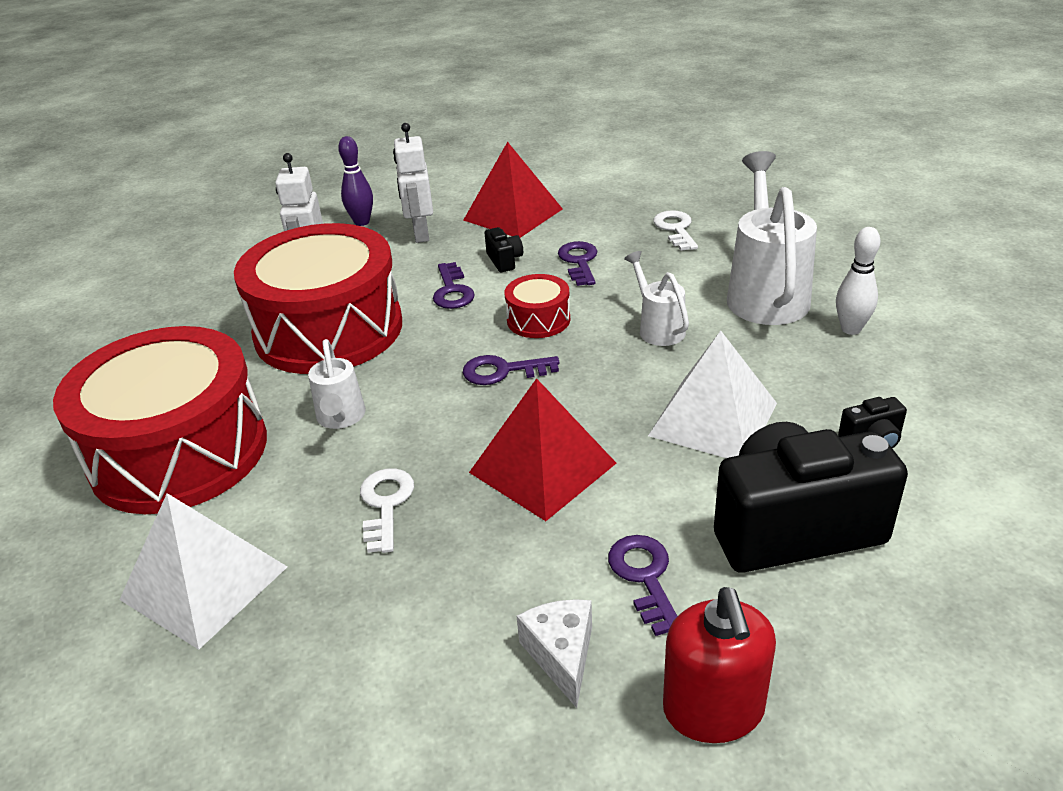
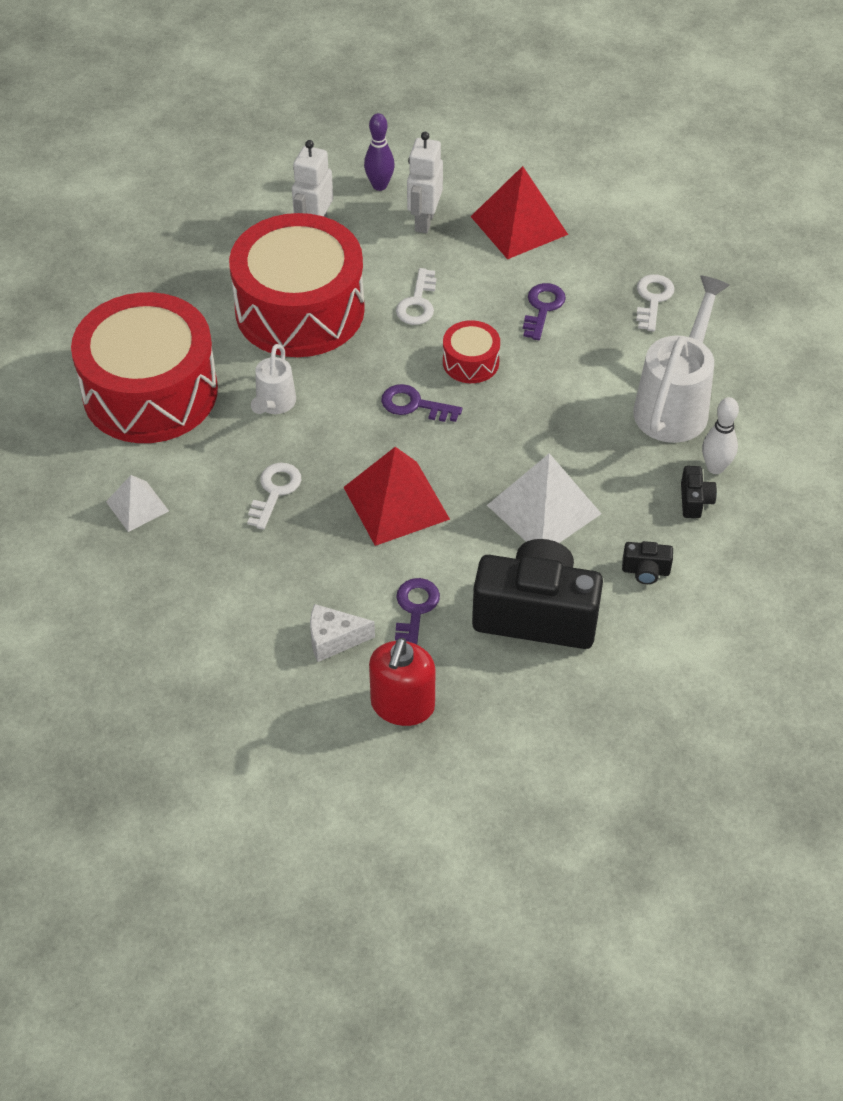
camera: 20 degrees right, 15 degrees up
(204, 583) = (137, 506): white pyramid -> white pyramid, size x0.57
(452, 291) = (417, 303): purple key -> white key
(504, 261) = (479, 283): black camera -> black camera (695, 501)
(561, 655) = (334, 639): white cheese -> white cheese turned 105 degrees counterclockwise
(658, 328) = (561, 408): white watering can -> none

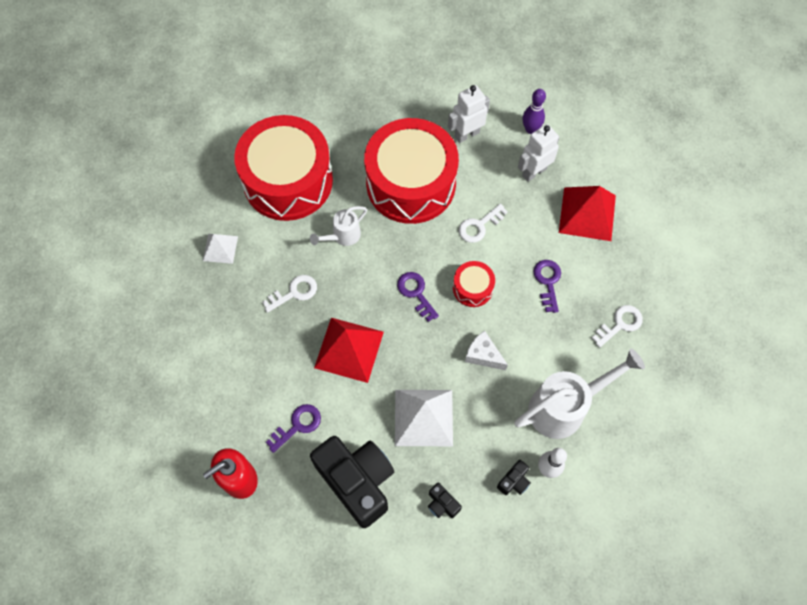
camera: 40 degrees right, 15 degrees up
(334, 639) = (242, 409): white cheese -> white cheese (483, 355)
(542, 308) = (548, 282): purple key -> purple key turned 60 degrees counterclockwise

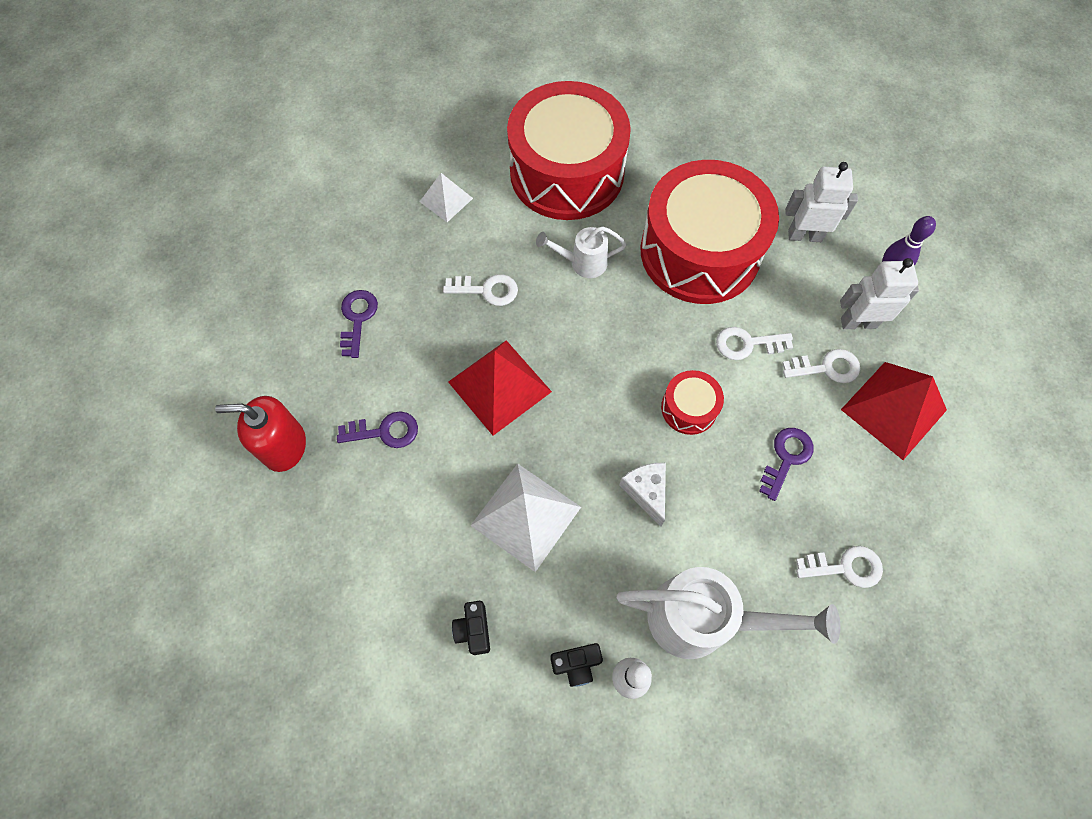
camera: 35 degrees right, 0 degrees up
(357, 481) = (400, 536): black camera -> none
(416, 293) = (619, 373): purple key -> purple key (357, 318)
(534, 212) = (826, 368): none -> white key

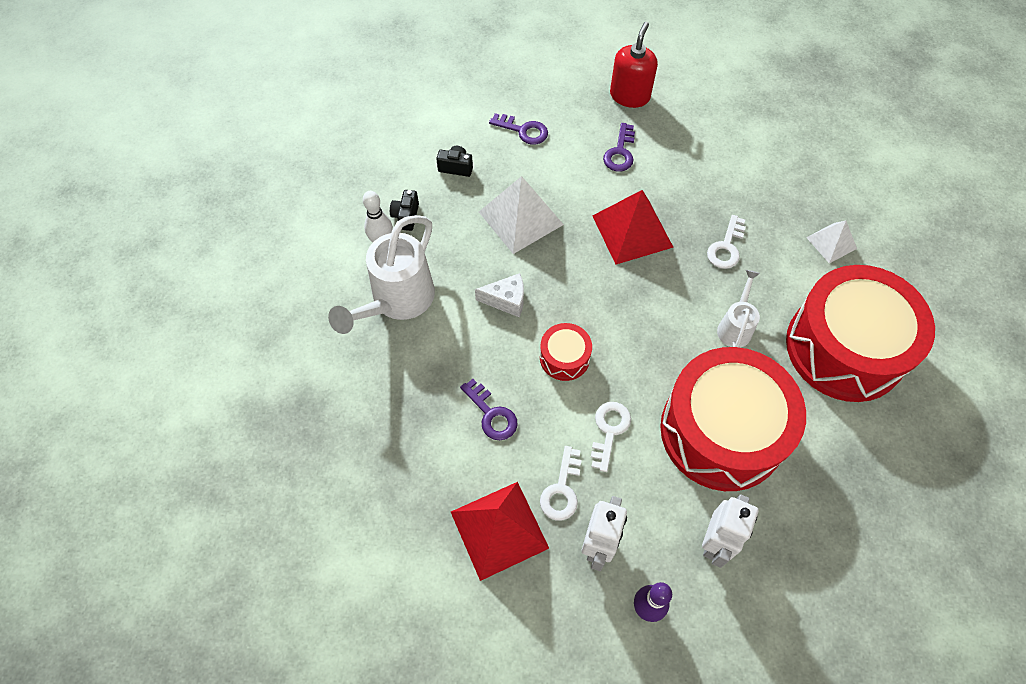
camera: 110 degrees right, 5 degrees down
(357, 318) = (723, 156): purple key -> purple key (523, 131)
(845, 567) = (386, 417): white key -> none

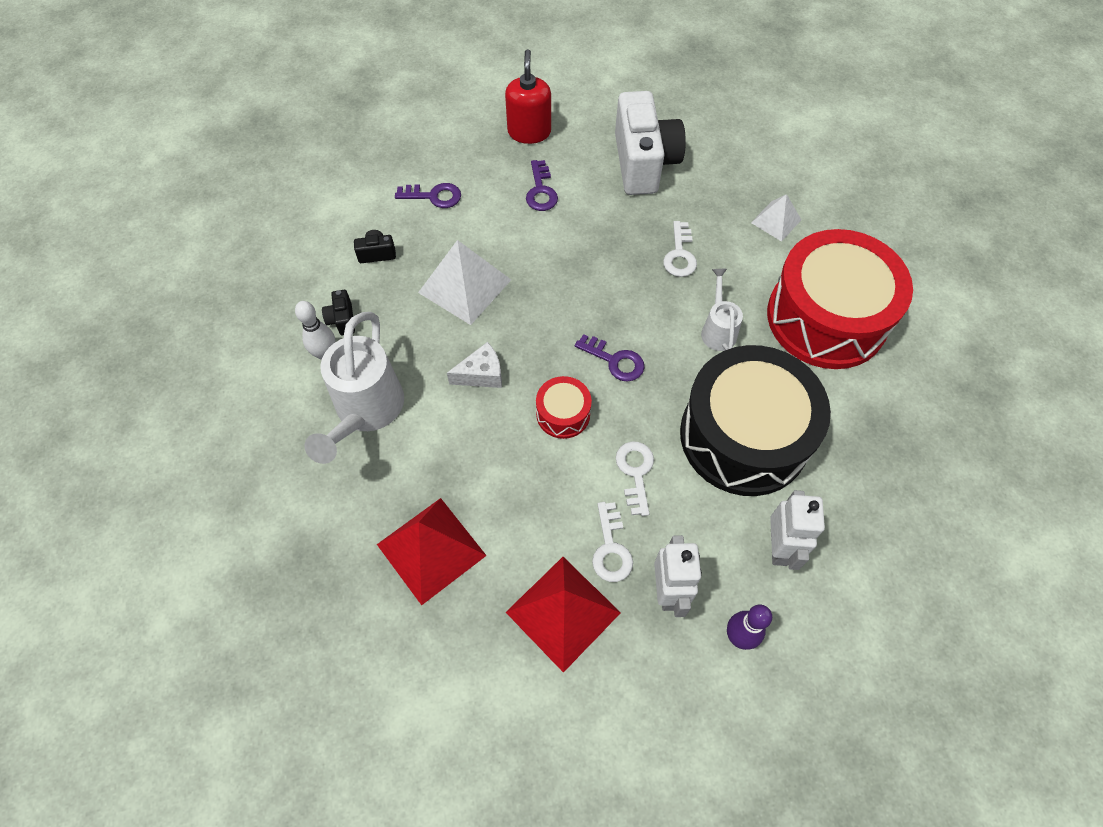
camera: 20 degrees left, 0 degrees up
(491, 414) = (510, 496): purple key -> purple key (614, 361)
(632, 231) = (582, 266): red pyramid -> red pyramid (431, 550)
(722, 431) = (744, 436): red drum -> black drum
(725, 153) = (644, 163): none -> white camera

